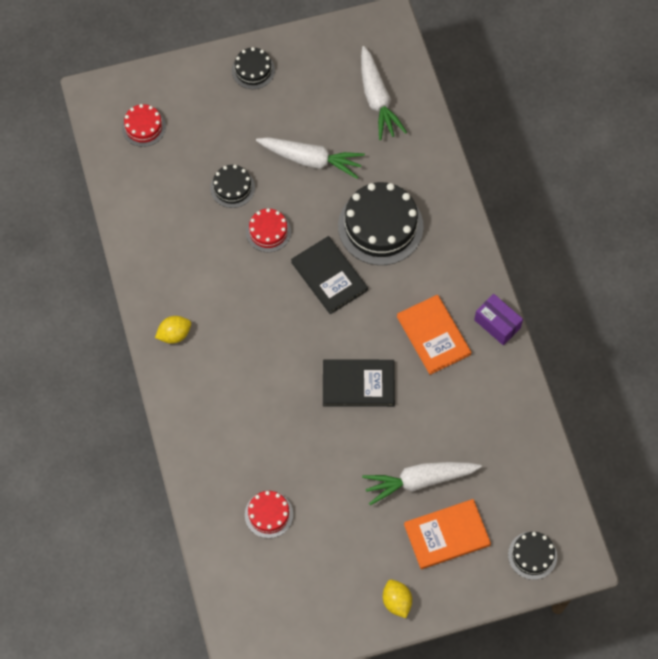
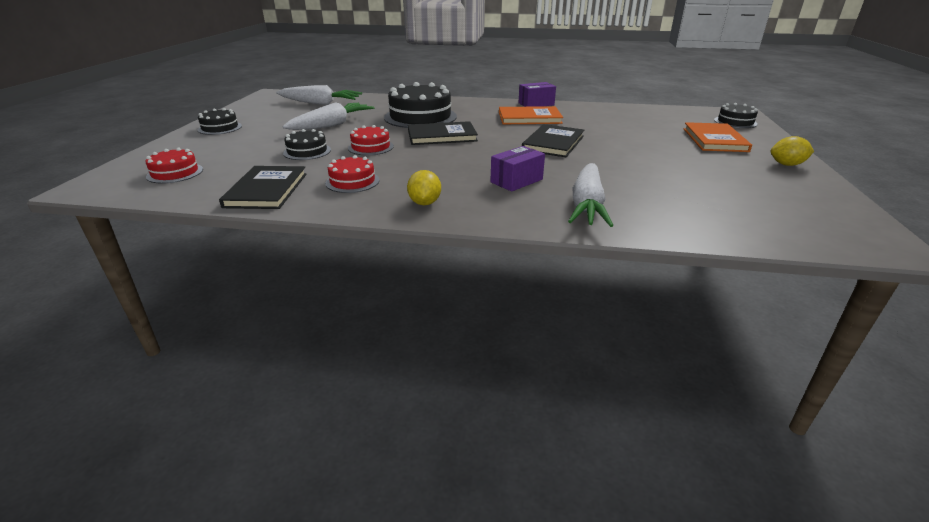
camera: 65 degrees left, 35 degrees down
(145, 215) = (266, 190): none -> black book
(247, 383) = (516, 181): none -> purple box
(269, 514) = (681, 198): red cake -> red cake (352, 181)
(419, 481) = (659, 140): white carrot -> white carrot (587, 205)

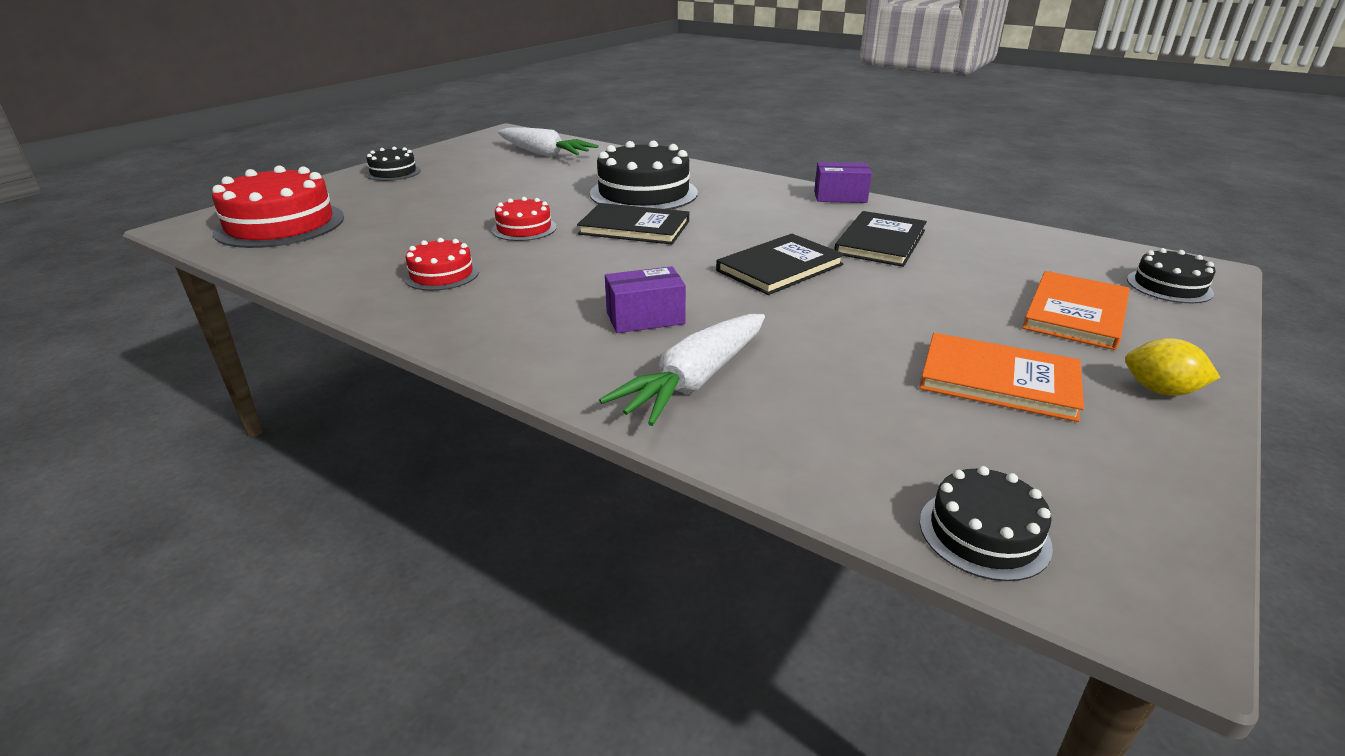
camera: 25 degrees right, 0 degrees up
(175, 173) = (280, 224): red cake -> red cake, size x1.89
(266, 190) = (338, 266): black book -> black book (880, 242)
(307, 151) = (444, 221): black cake -> black cake (984, 533)
(331, 125) = (518, 188): white carrot -> none
(424, 203) = (485, 324): yellow lemon -> none
(529, 118) = (798, 219): orange book -> orange book (998, 380)

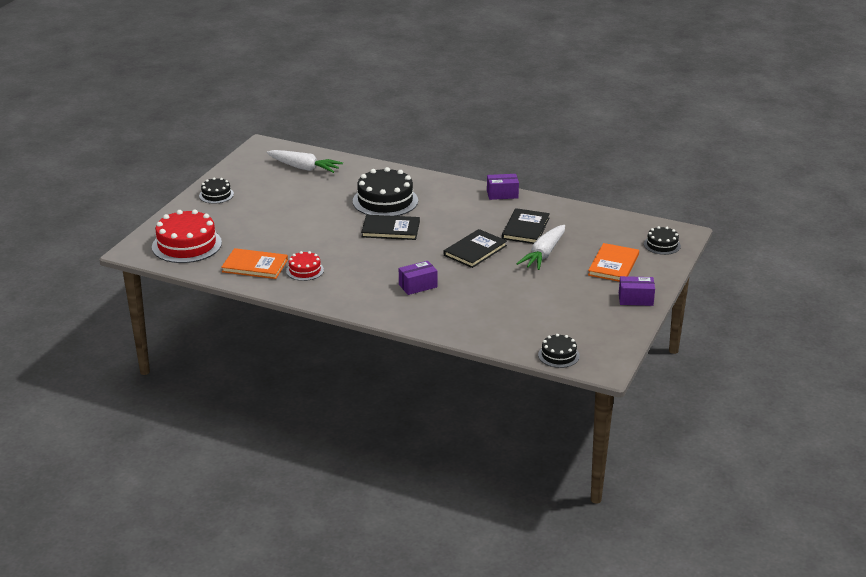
camera: 10 degrees left, 0 degrees up
(524, 228) = (329, 235): red cake -> none
(694, 381) = (449, 313): white carrot -> white carrot (543, 254)
(998, 380) = (573, 301): orange book -> orange book (255, 266)
(1160, 390) = (635, 299): yellow lemon -> purple box

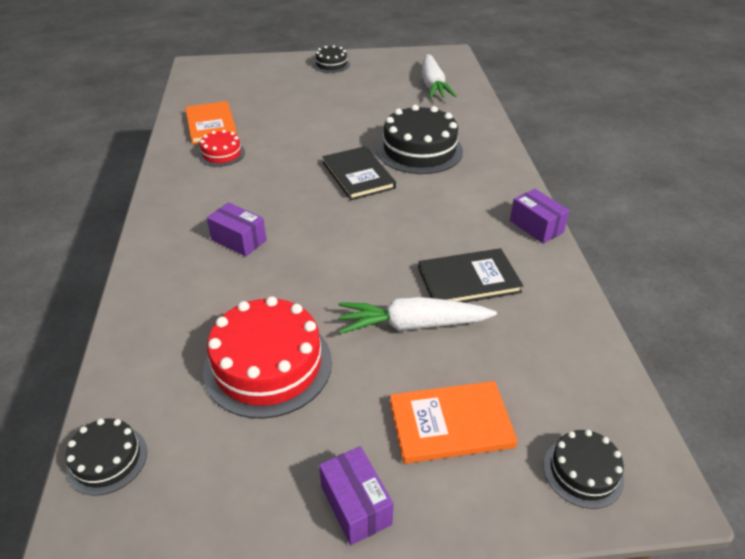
camera: 60 degrees right, 10 degrees up
(186, 245) = (226, 81): red cake -> red cake (268, 365)
(475, 250) = (365, 255): black book -> none

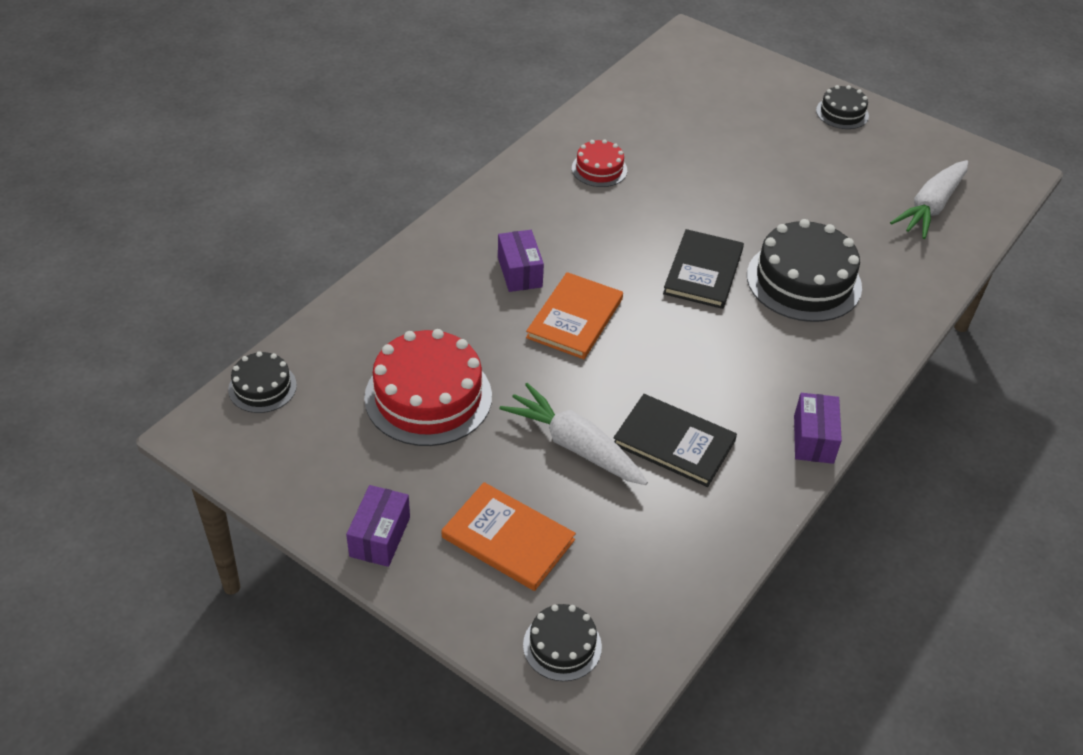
camera: 40 degrees right, 5 degrees up
(211, 125) = (625, 127): orange book -> orange book (575, 318)

